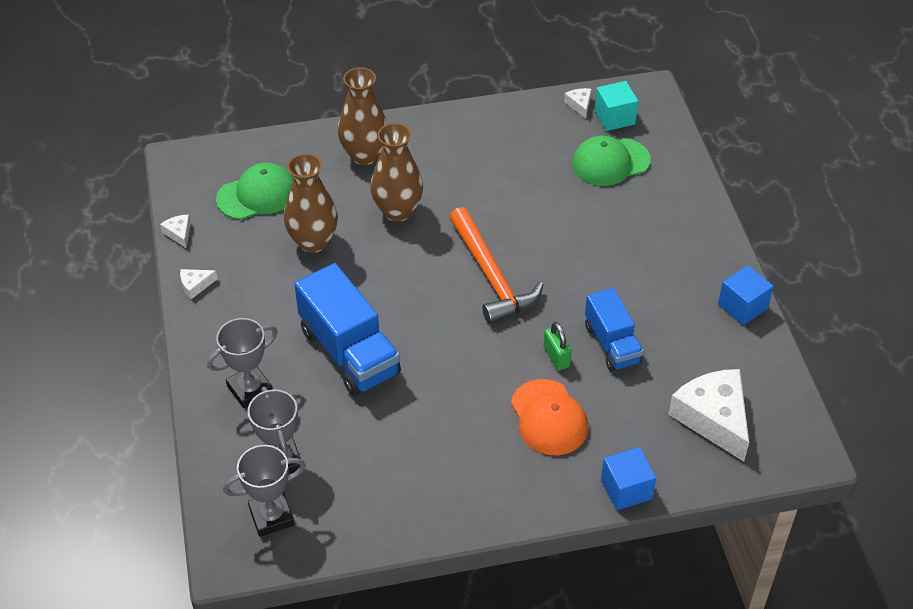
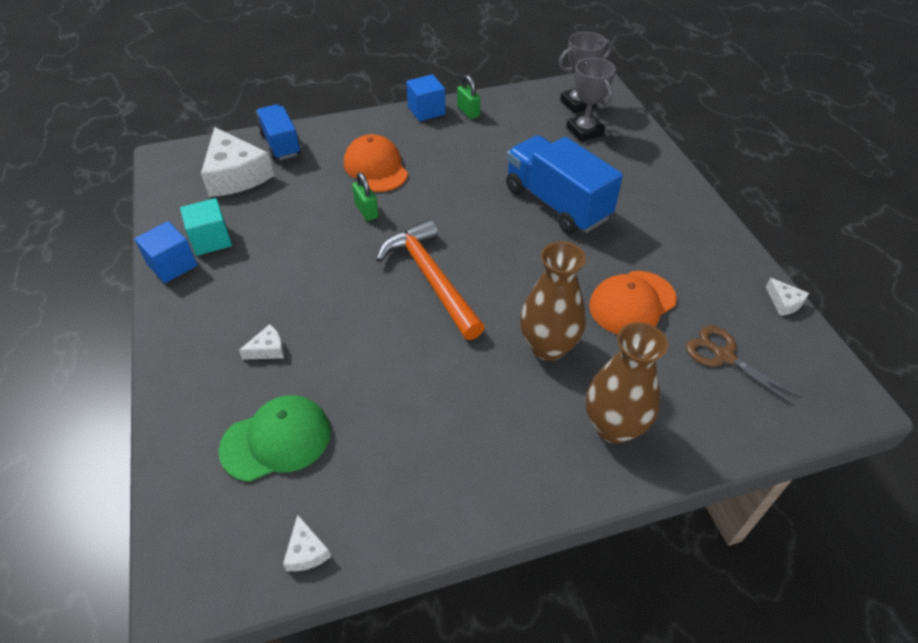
camera: 175 degrees right, 0 degrees up
(195, 285) = (731, 250): white cheese -> white cheese (268, 349)
(250, 389) = (631, 172): grey trophy -> none
(257, 195) = (724, 356): green cap -> brown scissors
(313, 242) = (632, 303): brown vase -> orange cap
(426, 510) = (468, 112): none -> green padlock
(612, 344) = (313, 224): blue truck -> blue truck (281, 144)
(614, 117) = (255, 527): turquoise cube -> turquoise cube (211, 240)
(626, 489) = (319, 130): blue cube -> blue cube (426, 110)

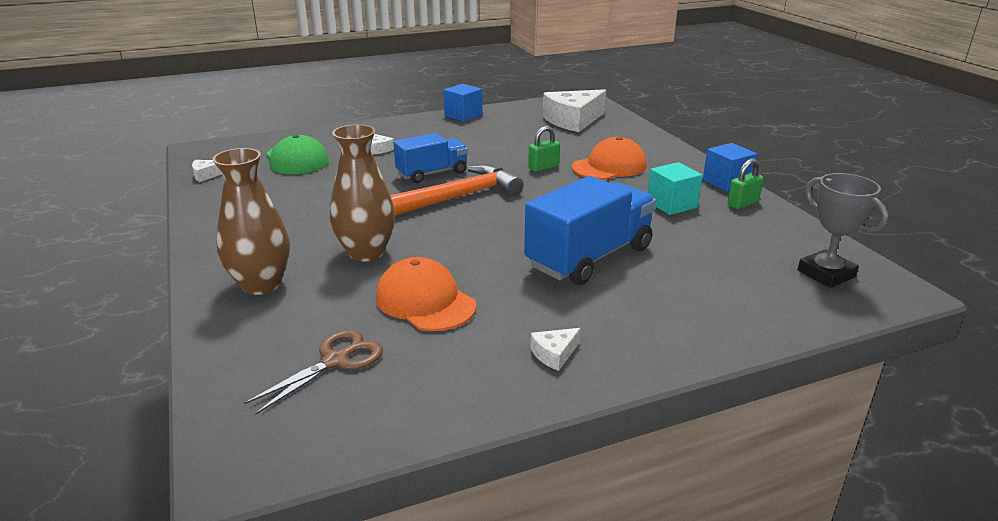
camera: 85 degrees right, 20 degrees down
(211, 240) = (492, 122): turquoise cube -> turquoise cube (671, 204)
(281, 144) = (624, 130): blue truck -> blue truck (432, 173)
(584, 131) = (758, 278): grey trophy -> none
(784, 302) = (426, 428): white cheese -> white cheese (554, 354)

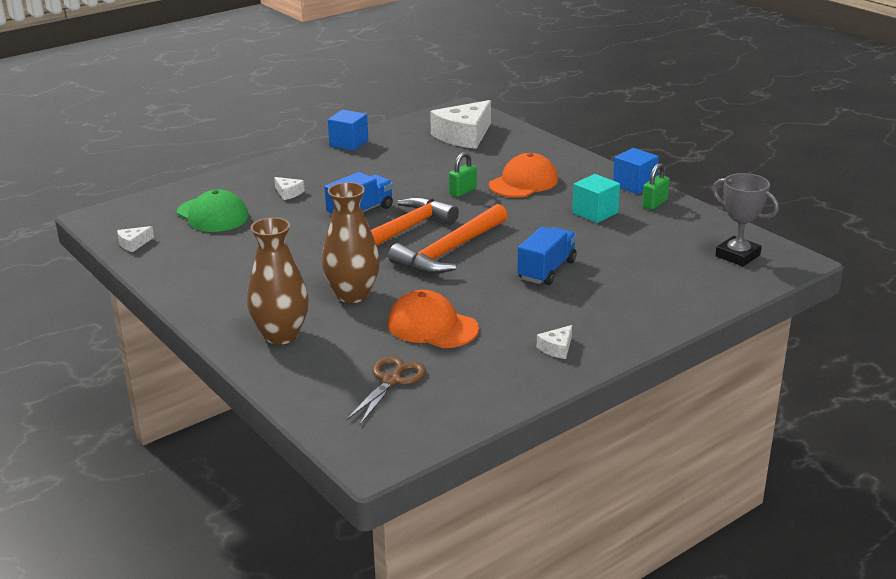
camera: 15 degrees left, 0 degrees up
(496, 222) = (450, 251): none -> orange hammer
(589, 257) = (547, 270): blue truck -> blue truck, size x0.63

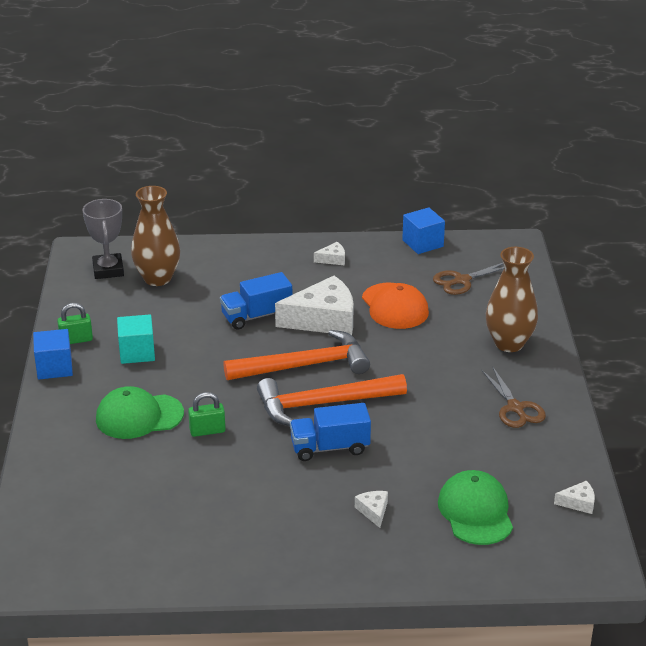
camera: 145 degrees left, 5 degrees up
(231, 285) = (515, 408): none -> brown scissors
(349, 143) = (227, 574): blue cube -> blue cube (422, 243)
(352, 295) = (425, 356): brown vase -> brown vase (157, 278)
(464, 136) = (92, 521): white cheese -> white cheese (323, 319)
(523, 182) = (139, 416): orange cap -> green cap

